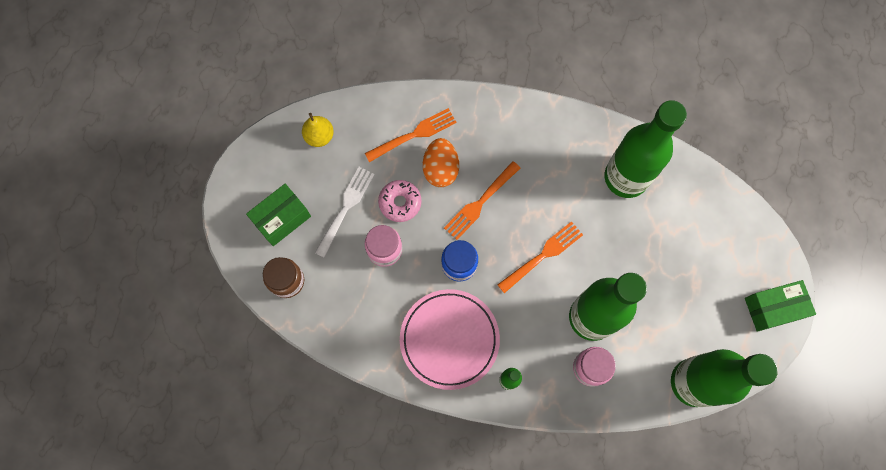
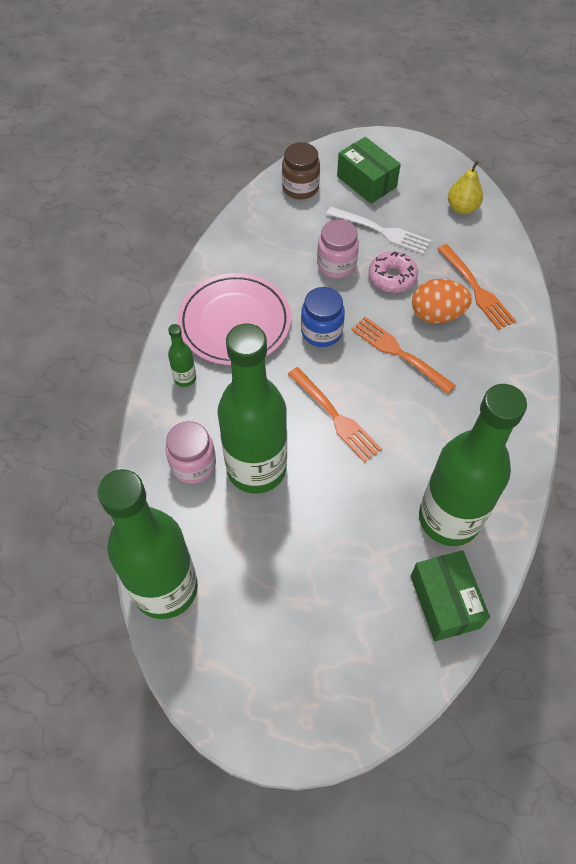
camera: 90 degrees right, 15 degrees down
(773, 308) = (265, 713): green box -> green box (444, 601)

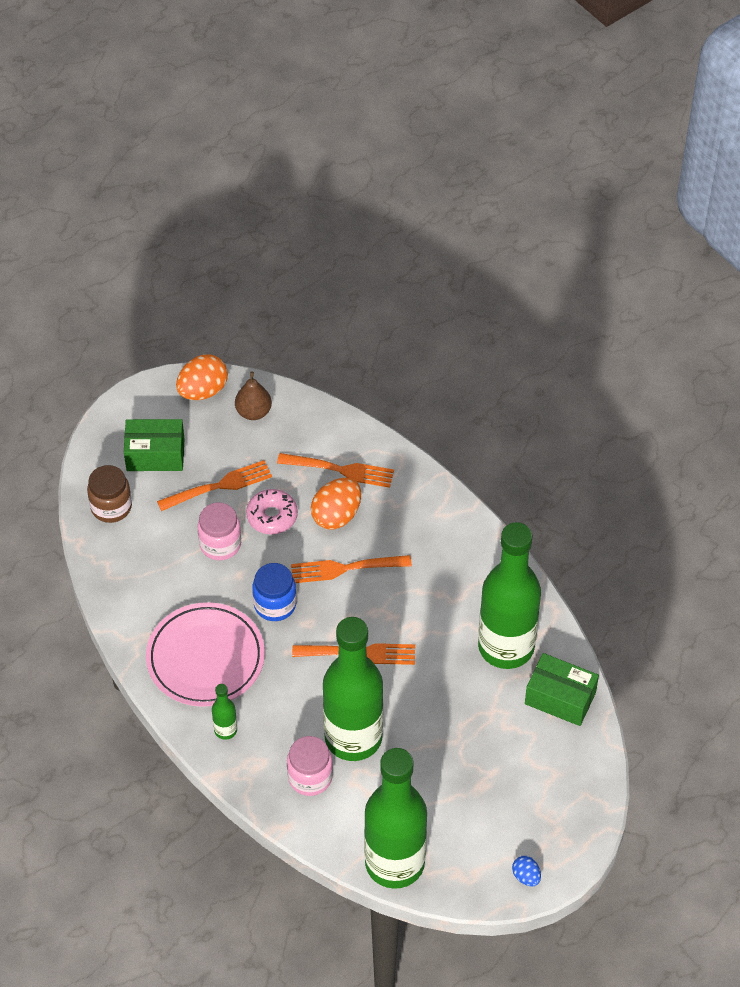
camera: 50 degrees left, 5 degrees down
(241, 713) = (526, 876): none -> blue egg
(381, 231) = (218, 486): white fork -> orange fork
(445, 171) = (203, 390): none -> orange egg
(462, 208) = (253, 412): yellow pear -> brown pear

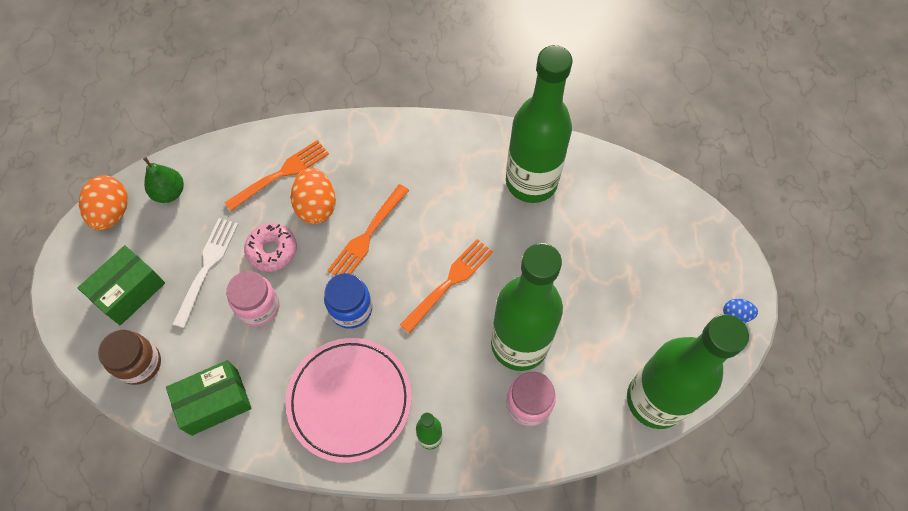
camera: 50 degrees left, 10 degrees up
(218, 486) = (207, 268): orange fork -> white fork
(253, 412) = (170, 192): brown pear -> green pear
(560, 698) = (603, 180): green box -> green box (215, 402)

